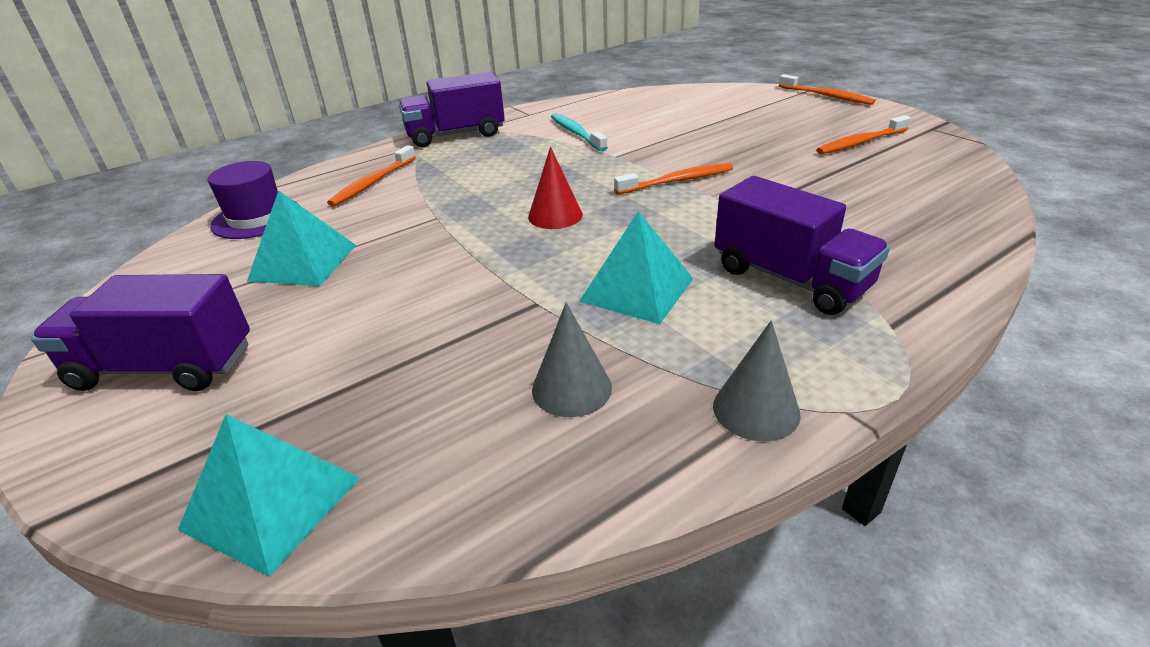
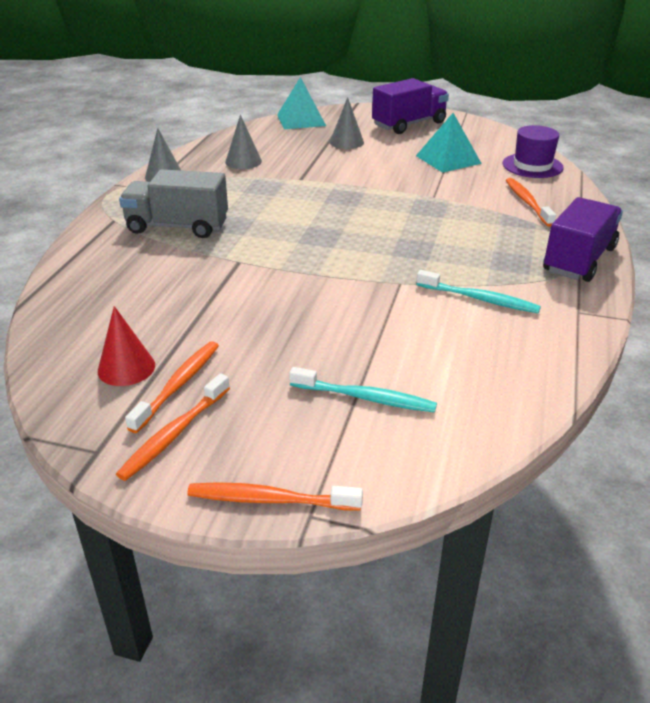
camera: 140 degrees right, 0 degrees up
(339, 363) = (346, 142): none -> grey cone
(555, 215) = (362, 219): red cone -> red cone (126, 368)
(637, 289) = (257, 198): turquoise pyramid -> none
(677, 181) = (314, 273): orange toothbrush -> orange toothbrush (174, 434)
(732, 112) = (365, 398): none -> turquoise toothbrush
(790, 279) = (177, 226): purple truck -> grey truck

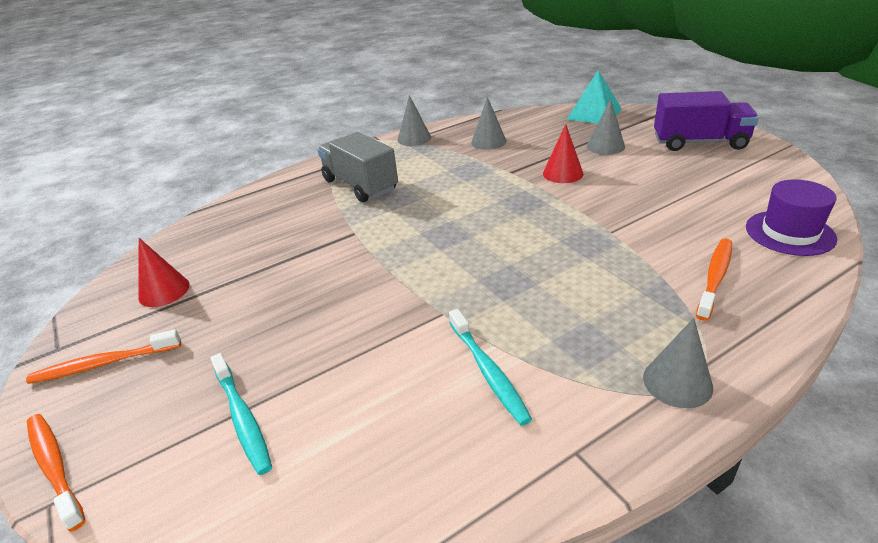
camera: 45 degrees right, 0 degrees up
(178, 385) = (165, 323): orange toothbrush -> none
(343, 169) = (563, 173): none -> red cone
(448, 159) = (689, 194): turquoise pyramid -> none
(579, 260) = (677, 382): purple truck -> grey cone

